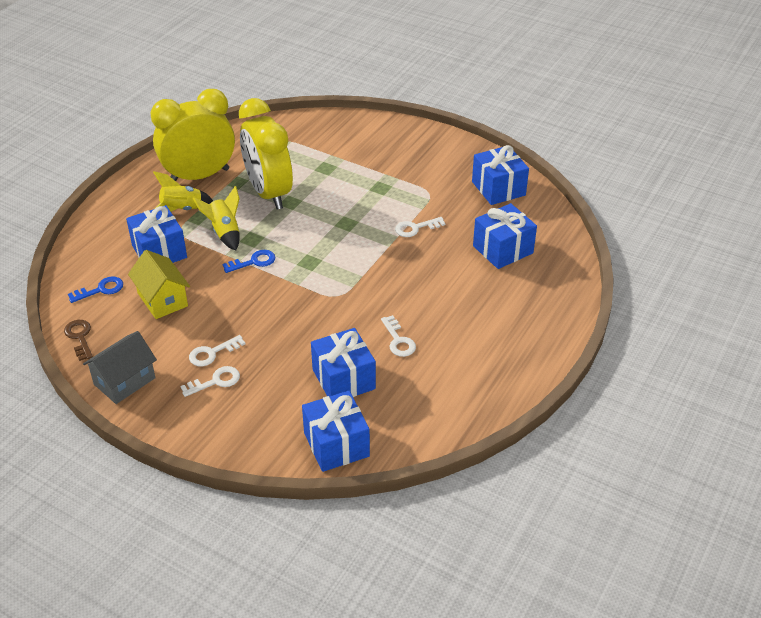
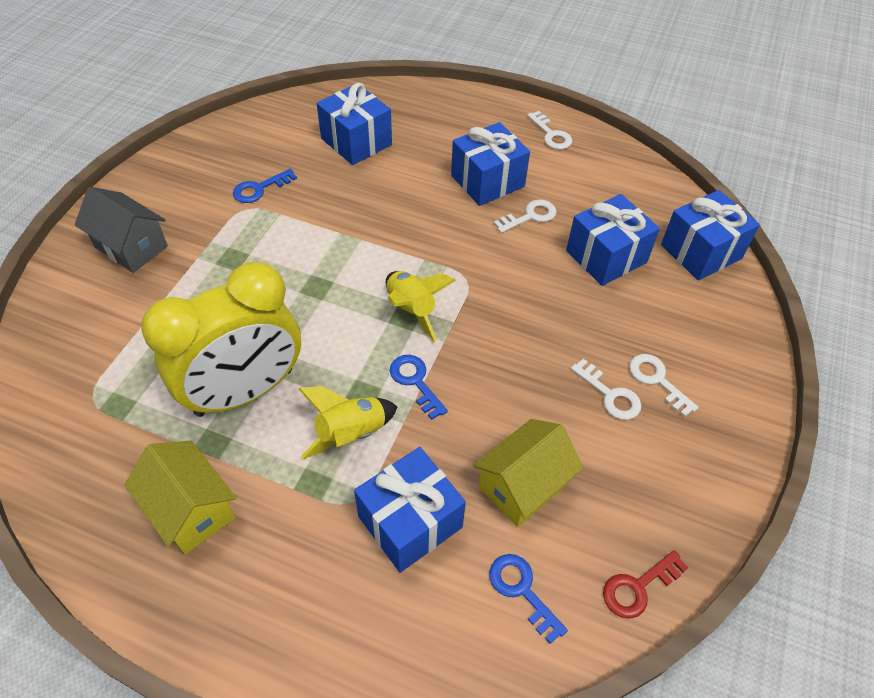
camera: 100 degrees left, 10 degrees up
(79, 337) = (638, 587): brown key -> red key
(124, 381) = (699, 491): grey house -> grey house (131, 247)
(181, 210) = (293, 515): yellow rocket -> yellow rocket (411, 310)
(199, 176) = (191, 510): yellow clock -> yellow house
(415, 228) = (322, 216): white key -> white key (551, 135)
(450, 199) = (260, 189): none -> blue key
(498, 188) = (236, 148): blue gift -> blue gift (487, 181)

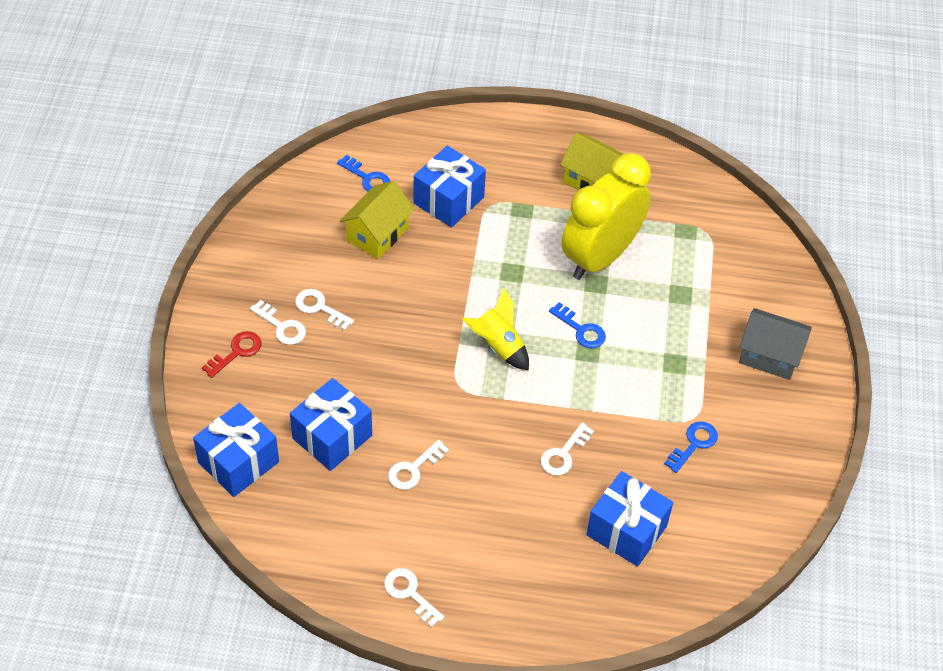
camera: 165 degrees right, 0 degrees up
(351, 434) = (509, 244): yellow rocket -> none
(384, 203) = (564, 454): none -> white key
(415, 382) = (475, 288): blue key -> blue key (581, 330)
(487, 181) = (467, 505): blue gift -> none
(638, 587) = (294, 192): red key -> red key (236, 352)

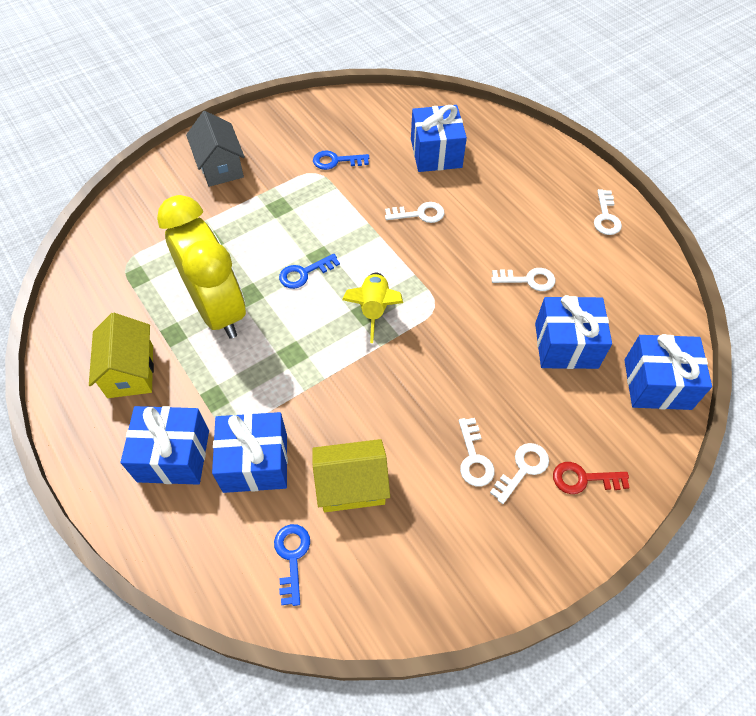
camera: 130 degrees left, 5 degrees up
(282, 326) = (523, 469): white key -> white key turned 45 degrees clockwise
(499, 166) = (173, 456): none -> blue gift
(581, 330) = (304, 273): blue key -> blue key turned 120 degrees counterclockwise
(600, 257) = (218, 309): yellow clock -> yellow clock turned 120 degrees counterclockwise

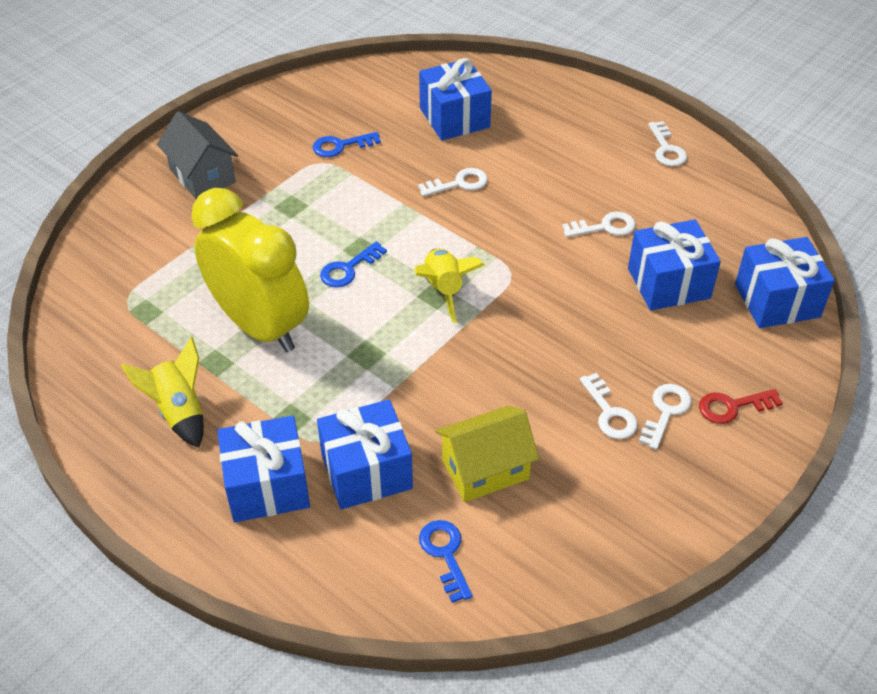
camera: 15 degrees left, 10 degrees down
(130, 371) = (179, 411): yellow house -> yellow rocket

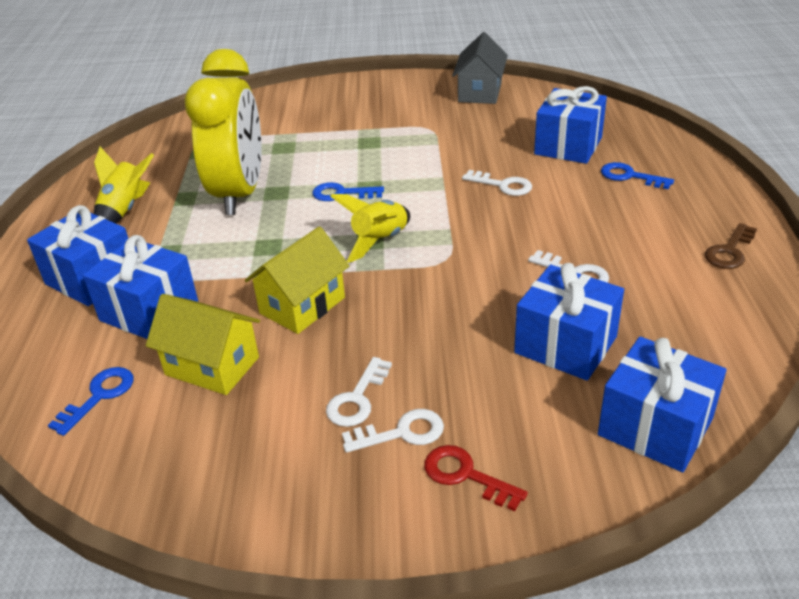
camera: 50 degrees right, 10 degrees down
(202, 176) = (347, 102): grey house -> grey house (480, 92)
(341, 146) = (457, 125): blue key -> blue key (630, 176)
(471, 379) = (302, 305): none -> yellow house
(666, 149) = (729, 251): white key -> brown key

